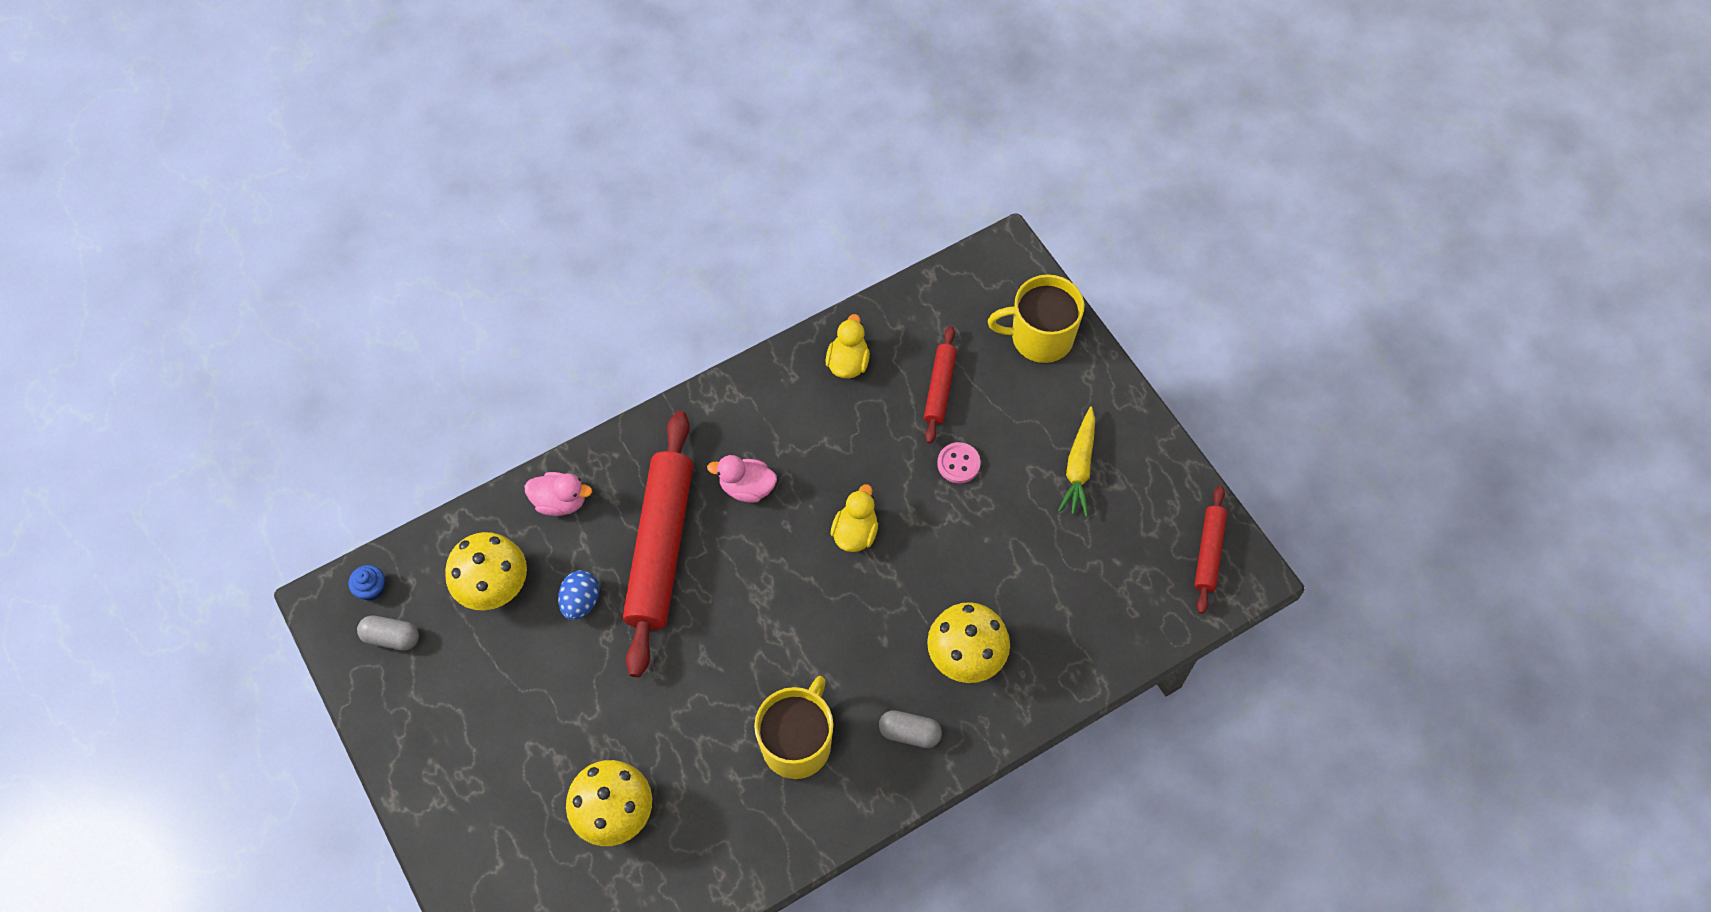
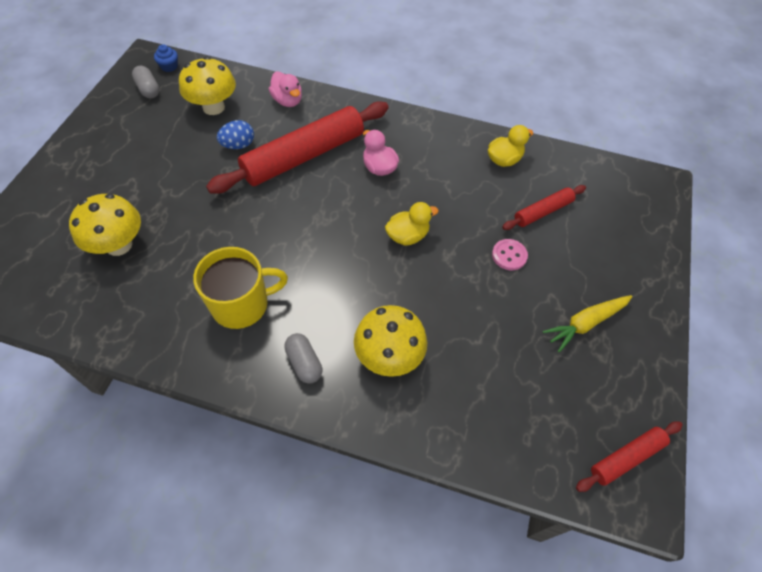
camera: 45 degrees right, 5 degrees down
(1040, 337) = (637, 237): yellow mug -> none

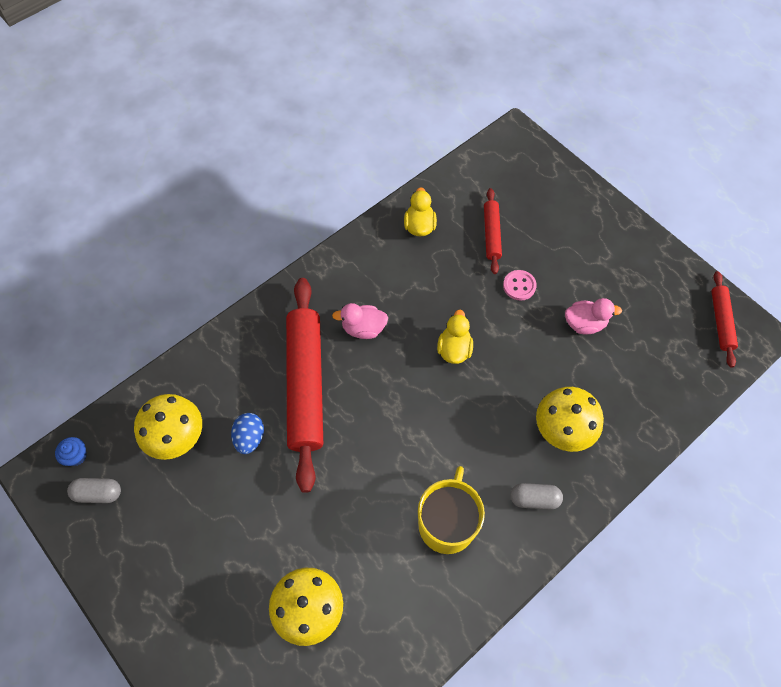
camera: 55 degrees left, 5 degrees up
(287, 101) = (219, 362): pink duck -> pink duck (584, 324)
(585, 323) = (608, 275): yellow carrot -> none

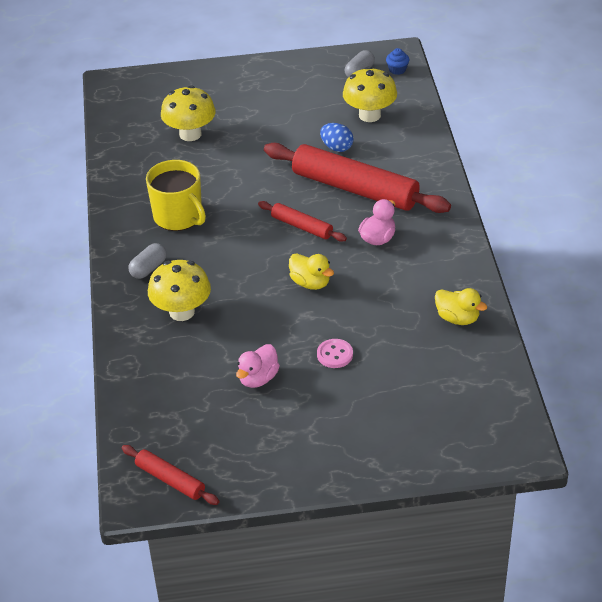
camera: 125 degrees right, 20 degrees down
(491, 234) = (407, 364): red rolling pin -> red rolling pin (301, 227)

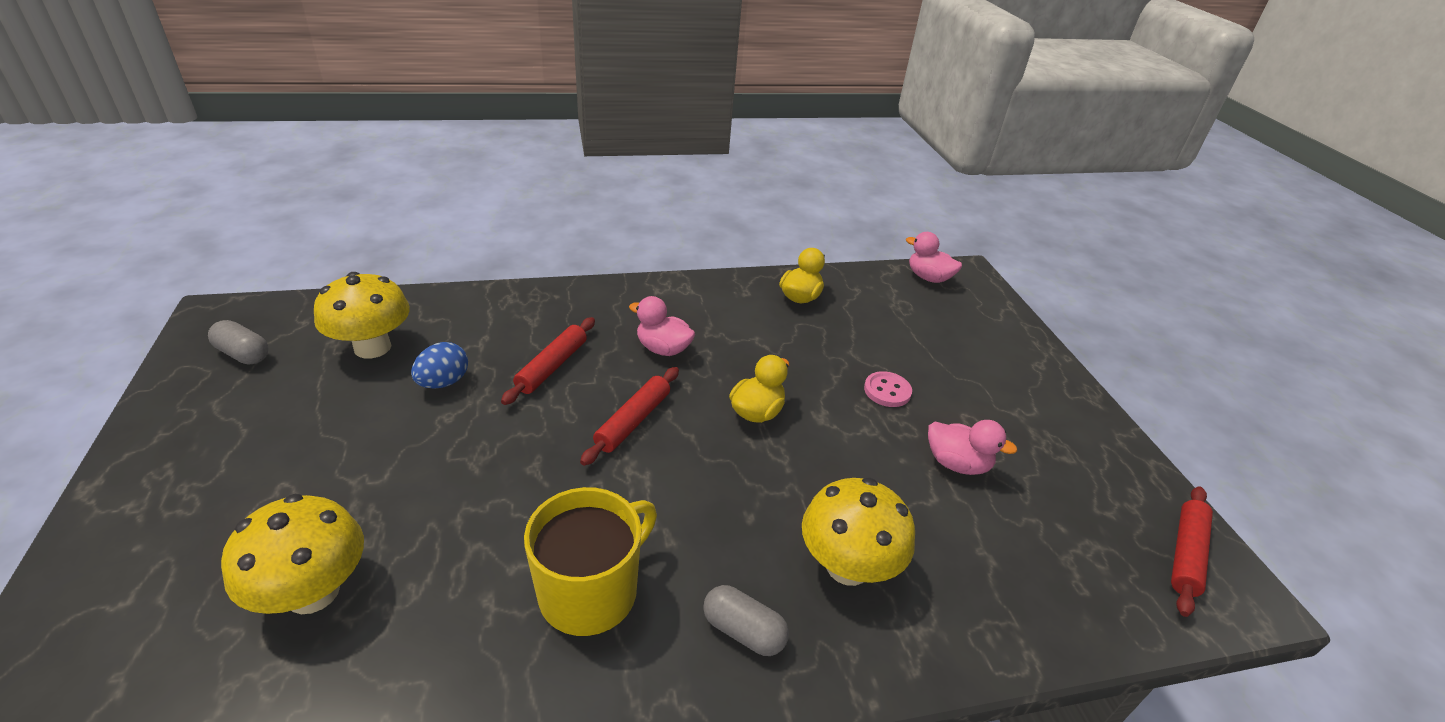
camera: 100 degrees left, 5 degrees down
(354, 189) = (552, 366): red rolling pin -> red rolling pin, size x0.49
(397, 70) = (264, 317): blue cupcake -> none
(507, 414) = (928, 278): none -> pink duck

